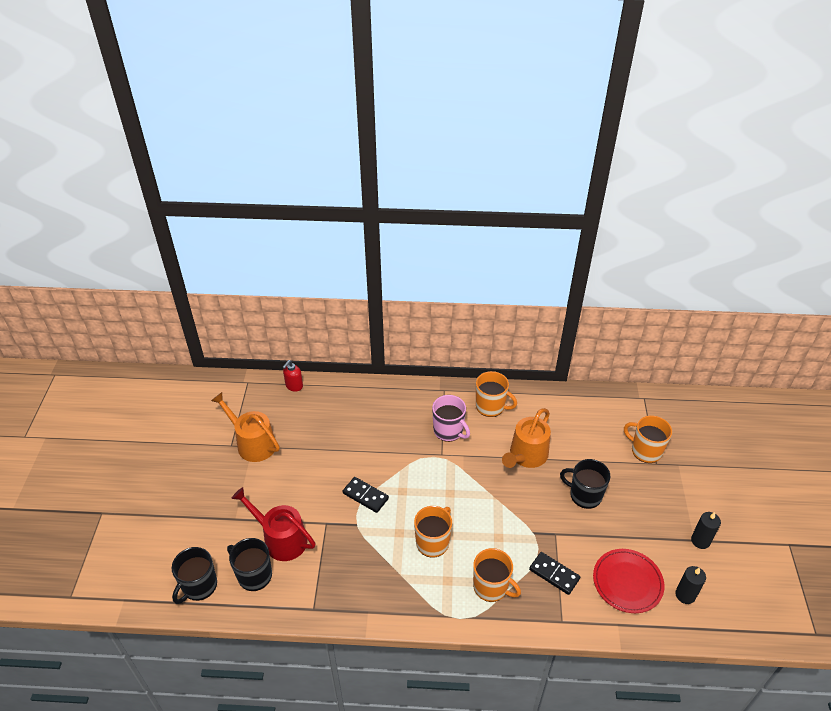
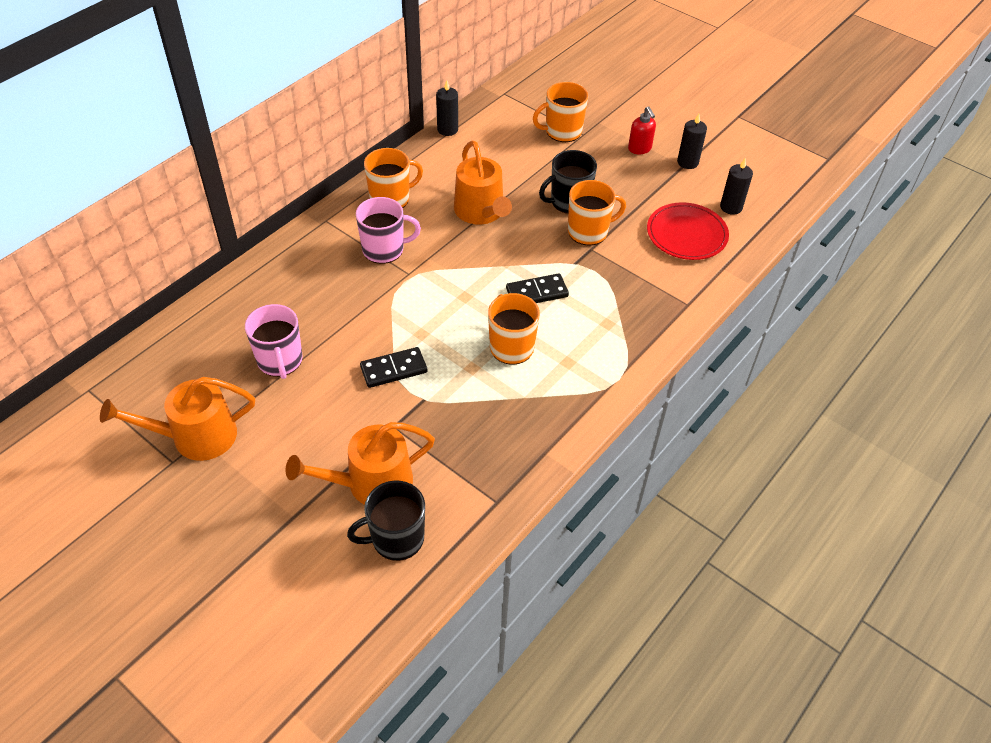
camera: 55 degrees left, 5 degrees up
(199, 586) = (356, 608): black mug -> none
(281, 539) = (371, 483): red watering can -> orange watering can
(294, 386) = (155, 346): red soap dispenser -> red soap dispenser (639, 149)
(328, 442) = (280, 361): none -> pink mug
(491, 587) = (606, 332): orange mug -> orange mug (589, 231)
(554, 574) = (634, 278): black domino -> black domino (537, 293)
(578, 393) = (447, 129): none -> black candle

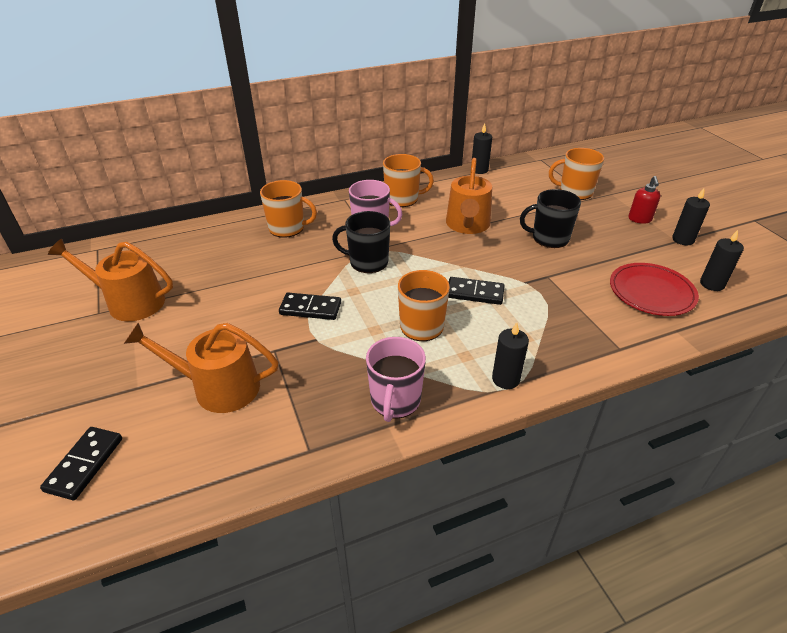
camera: 30 degrees right, 10 degrees down
(280, 361) = (233, 274): pink mug -> pink mug (395, 401)
(312, 601) = (84, 464): none -> black domino
(396, 538) = (197, 443): black mug -> black mug (367, 262)
(589, 231) = (554, 263): orange mug -> orange mug (287, 228)
(613, 371) = (505, 379): none -> black candle

